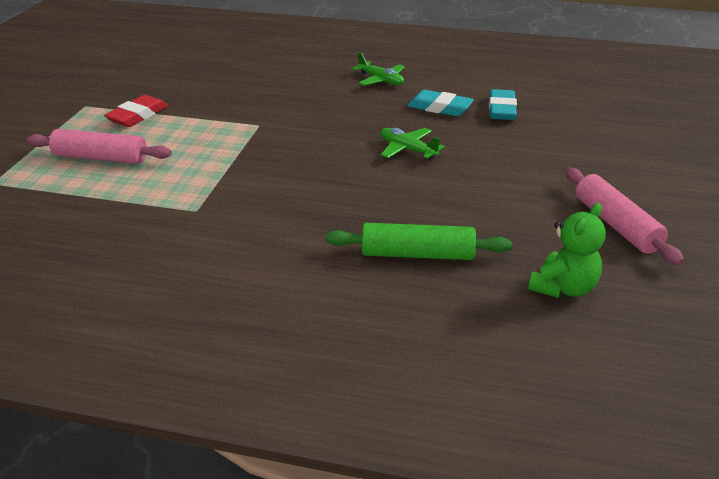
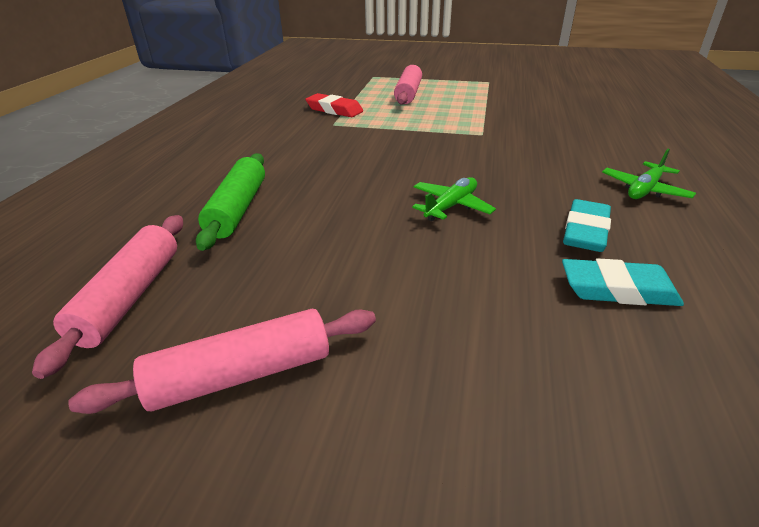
camera: 90 degrees right, 0 degrees up
(138, 116) = (479, 96): red eraser -> red eraser (334, 110)
(563, 288) = (130, 297): green teddy bear -> pink rolling pin

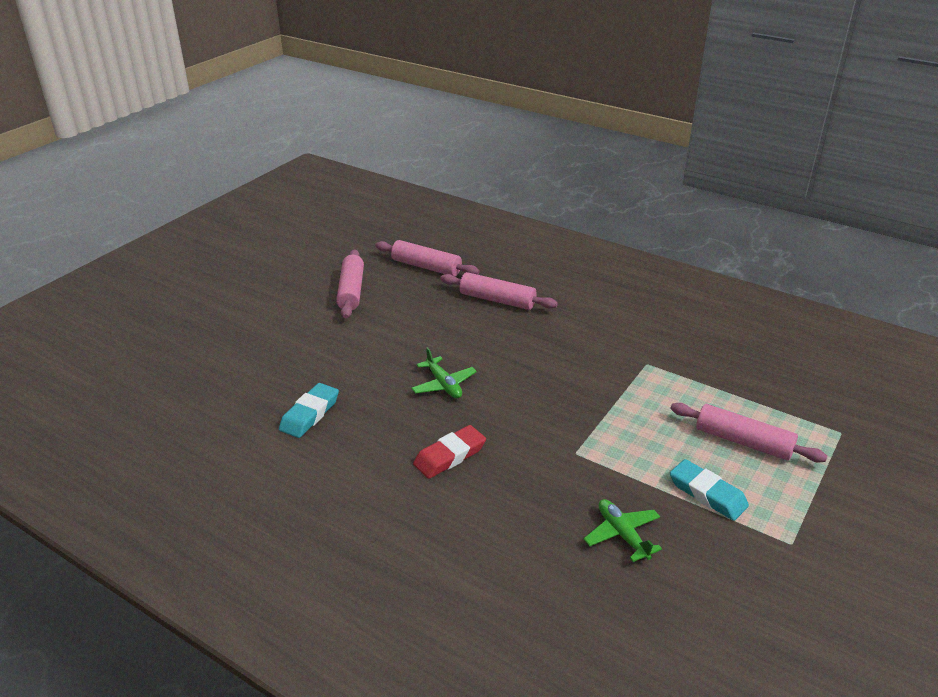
camera: 110 degrees right, 0 degrees up
(237, 209) = (497, 300): green rolling pin -> pink rolling pin
(334, 110) = (693, 372): red eraser -> red eraser (450, 456)
(585, 231) = (369, 432): turquoise eraser -> turquoise eraser (707, 494)
(644, 189) = (399, 500): green plane -> green plane (622, 535)

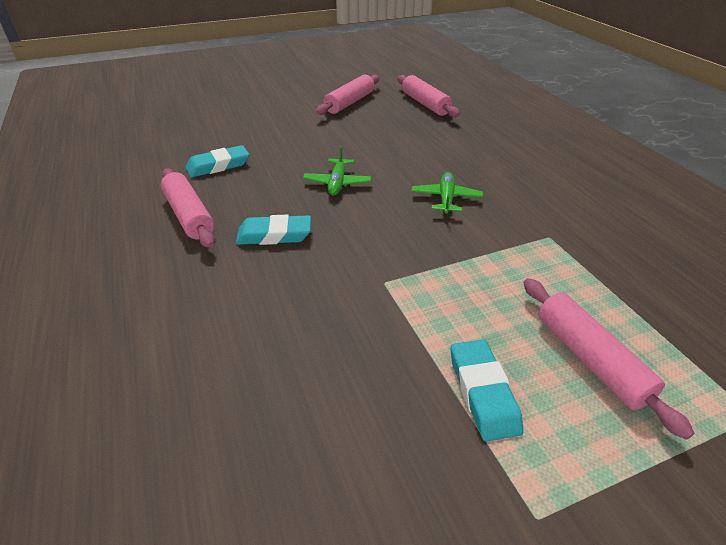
camera: 35 degrees right, 5 degrees up
(450, 456) = (274, 235): red eraser -> turquoise eraser
(497, 300) = (457, 141): pink rolling pin -> pink rolling pin (189, 215)
(622, 535) = (339, 382): green plane -> green plane (446, 199)

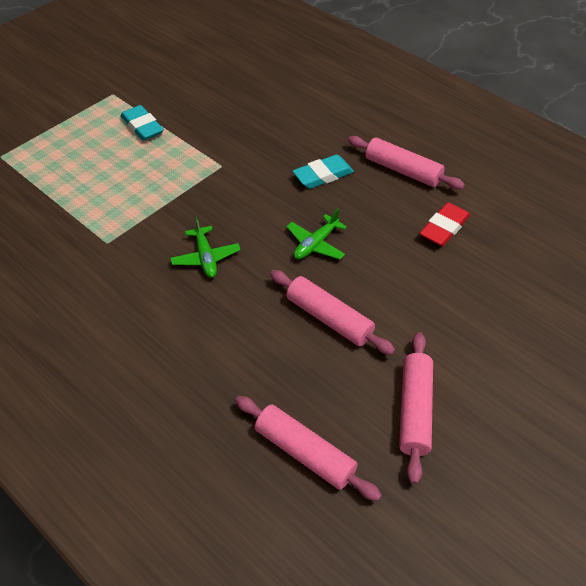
camera: 155 degrees right, 10 degrees up
(218, 166) = (444, 228): turquoise eraser -> red eraser
(337, 183) = (316, 244): green plane -> green plane turned 120 degrees counterclockwise
(590, 359) = (84, 158): pink rolling pin -> pink rolling pin (329, 319)

